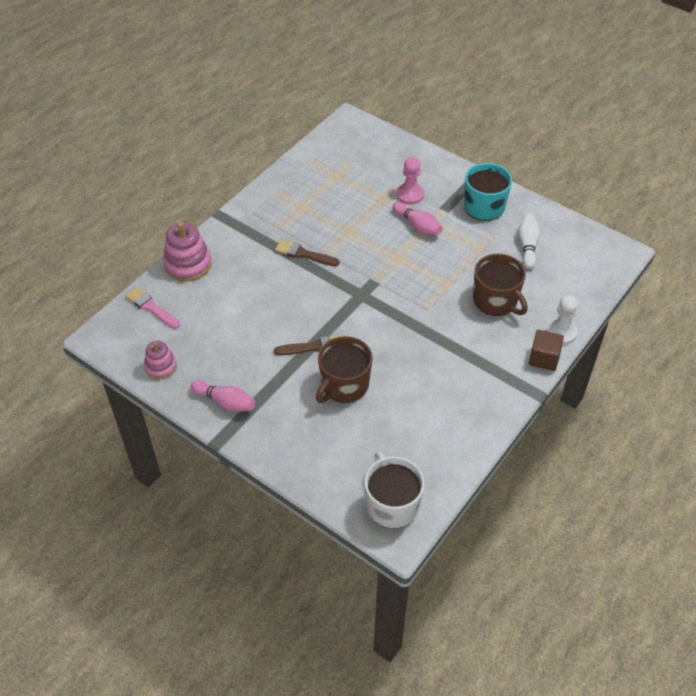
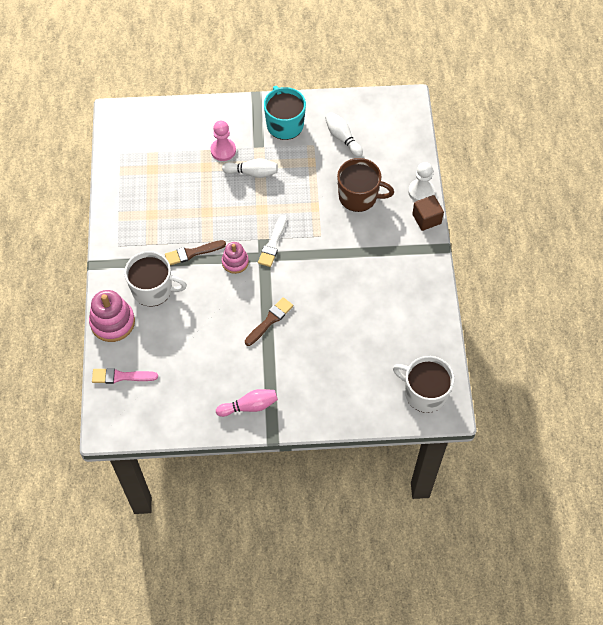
camera: 40 degrees left, 10 degrees up
(161, 367) = (176, 415): pink stacking toy -> pink stacking toy (235, 262)
(244, 261) = (153, 289): none -> white mug
(344, 385) = (317, 333): brown mug -> none
(379, 289) = (273, 244): none -> white brush
(417, 226) = (252, 173): pink bowling pin -> white bowling pin

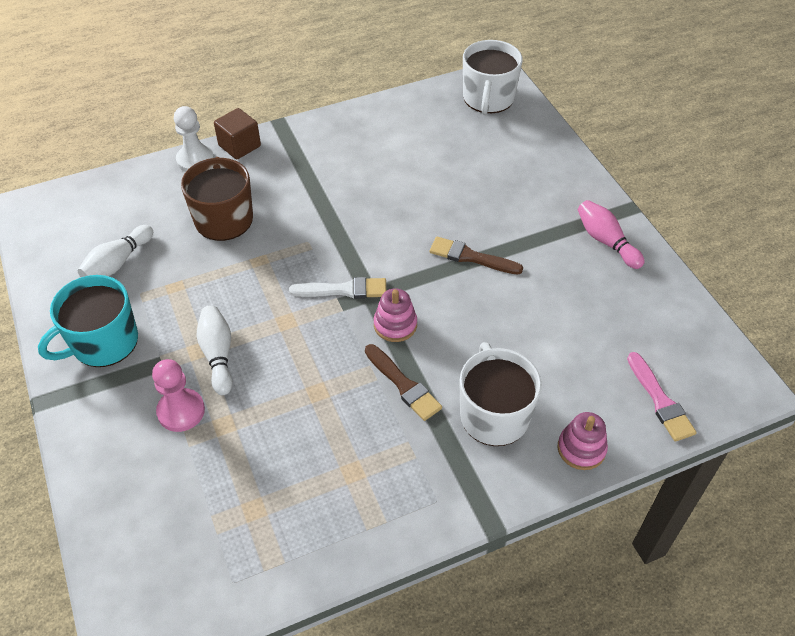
camera: 110 degrees left, 10 degrees down
(112, 322) = (581, 449): pink stacking toy -> pink stacking toy, size x0.62

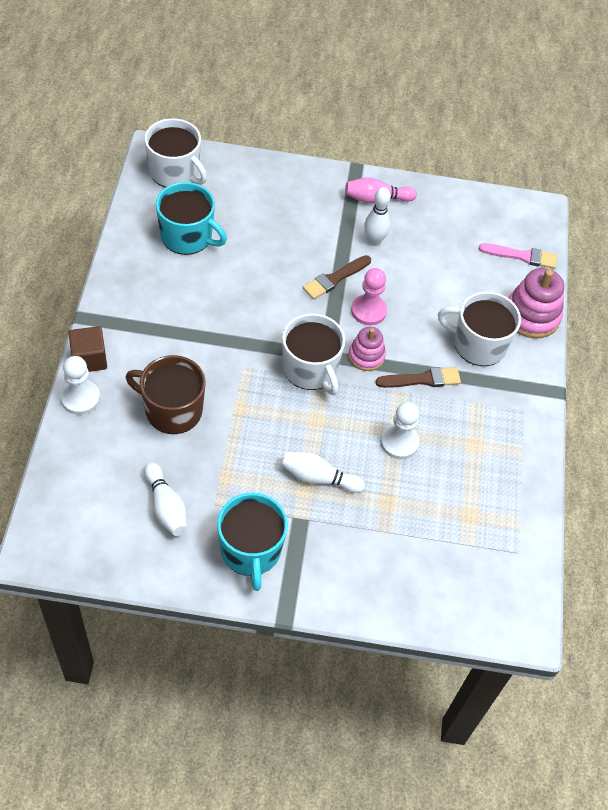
camera: 65 degrees left, 5 degrees up
(181, 411) = (357, 524): pink pawn -> pink pawn (368, 311)
(306, 401) = (399, 442): none -> white pawn
(344, 290) = (311, 369): white brush -> white mug
(423, 139) = (187, 236): none -> turquoise mug
(549, 264) = (374, 241): none -> white bowling pin
(581, 449) = (531, 316): pink stacking toy -> pink stacking toy, size x1.61

